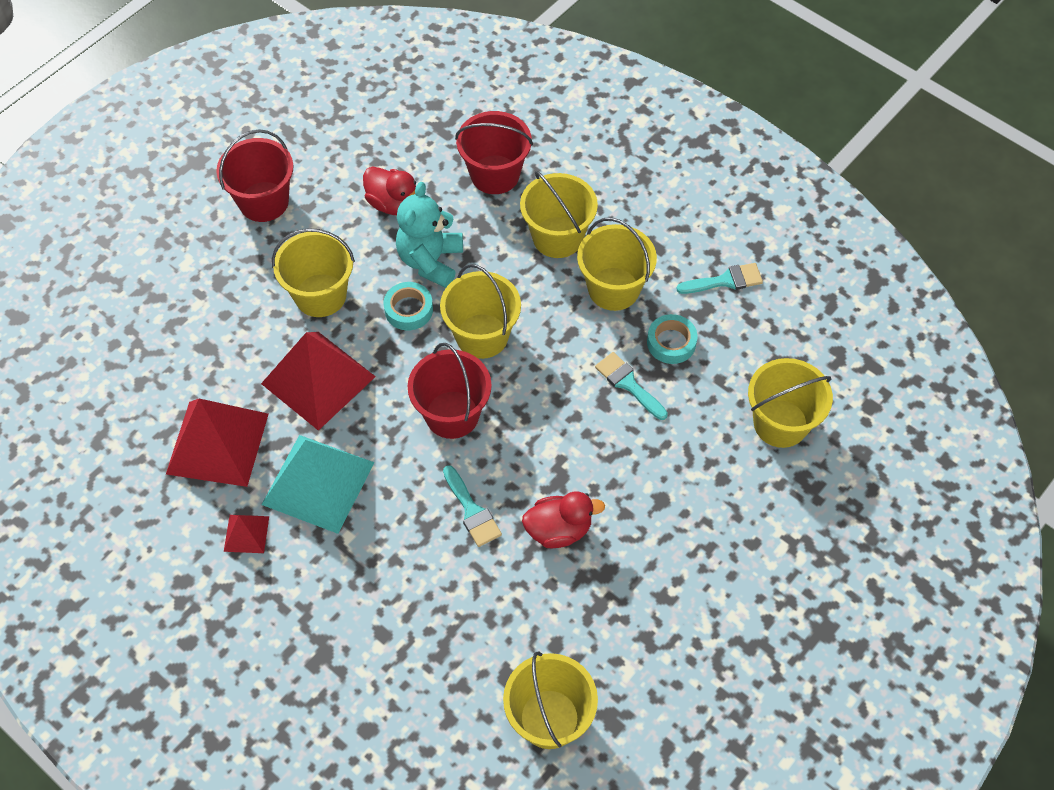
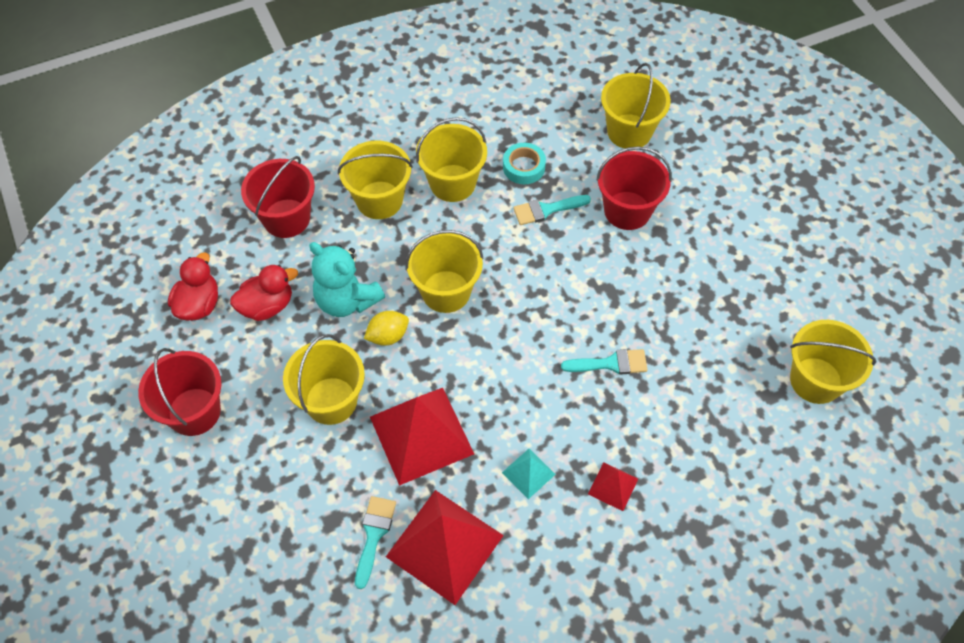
camera: 65 degrees left, 0 degrees up
(246, 533) = (552, 552): red pyramid -> red pyramid (613, 486)
(318, 483) = (528, 473): turquoise pyramid -> turquoise pyramid, size x0.47
(408, 310) = (388, 336): turquoise tape -> yellow lemon
(452, 414) = (511, 343): red bucket -> red bucket (627, 210)
(559, 530) = (655, 309): red duck -> red duck (199, 304)
(725, 280) = (487, 110): turquoise brush -> turquoise brush (374, 535)

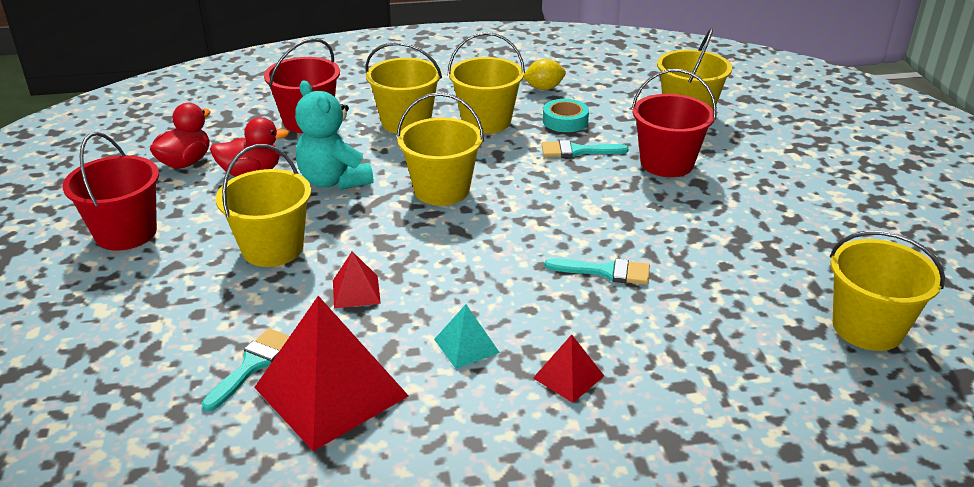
camera: 15 degrees right, 25 degrees down
(388, 336) = (362, 212): yellow lemon -> yellow lemon (544, 88)
(421, 435) = (356, 291): red pyramid -> red pyramid, size x0.47

